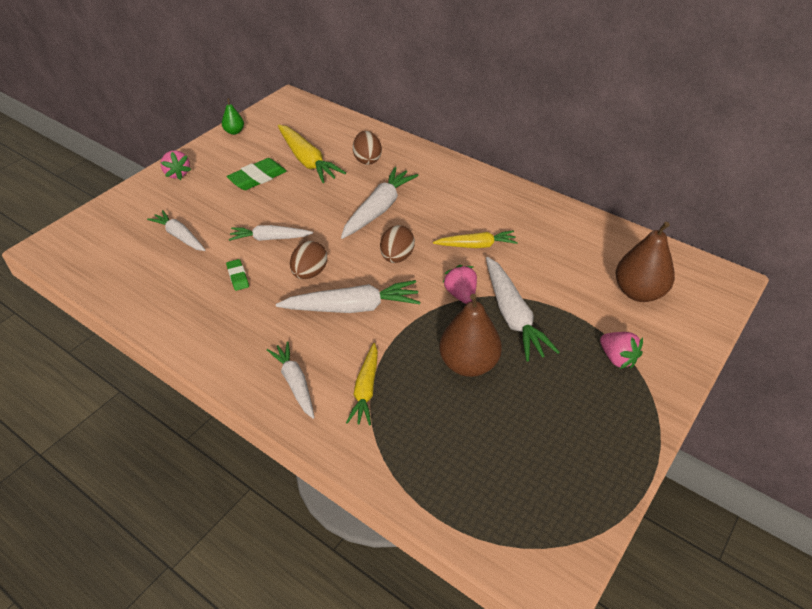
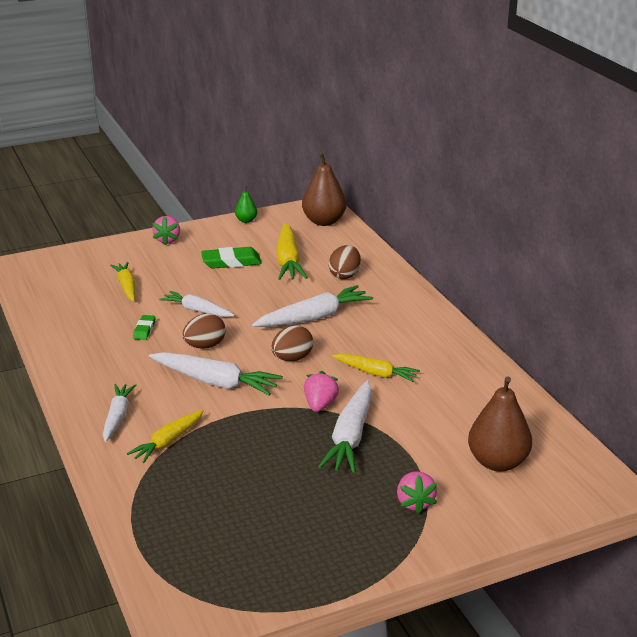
camera: 30 degrees right, 15 degrees down
(179, 236) = (126, 286): white carrot -> yellow carrot
(468, 364) = (272, 456): brown pear -> brown pear (324, 221)

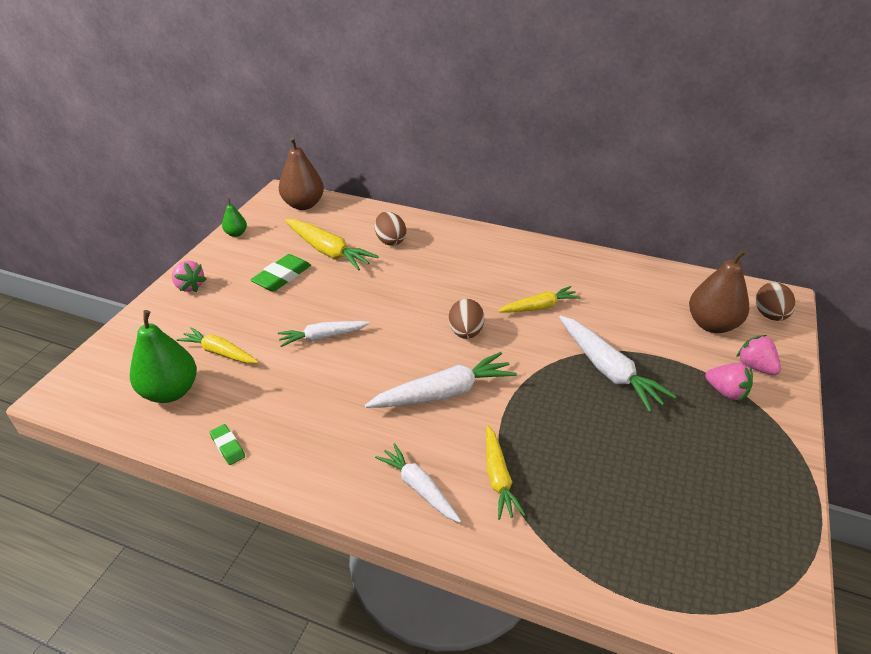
camera: 45 degrees left, 10 degrees up
(71, 293) = (170, 392): none -> green pear
(144, 330) = (305, 384): green eraser -> green eraser (228, 446)
(205, 346) = (382, 365): brown egg -> brown egg (769, 315)
(314, 317) = (425, 288): white carrot -> none
(320, 405) = (547, 358): pink strawberry -> pink strawberry (755, 367)

